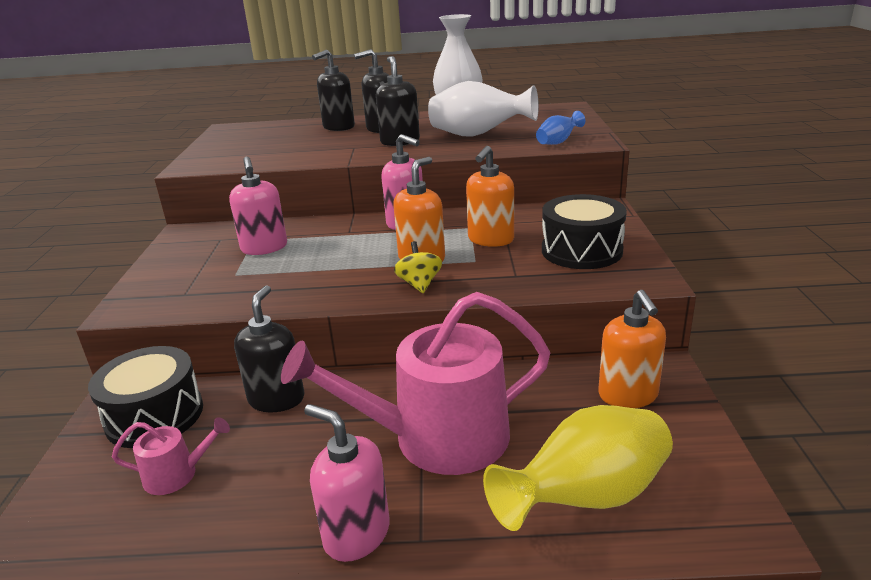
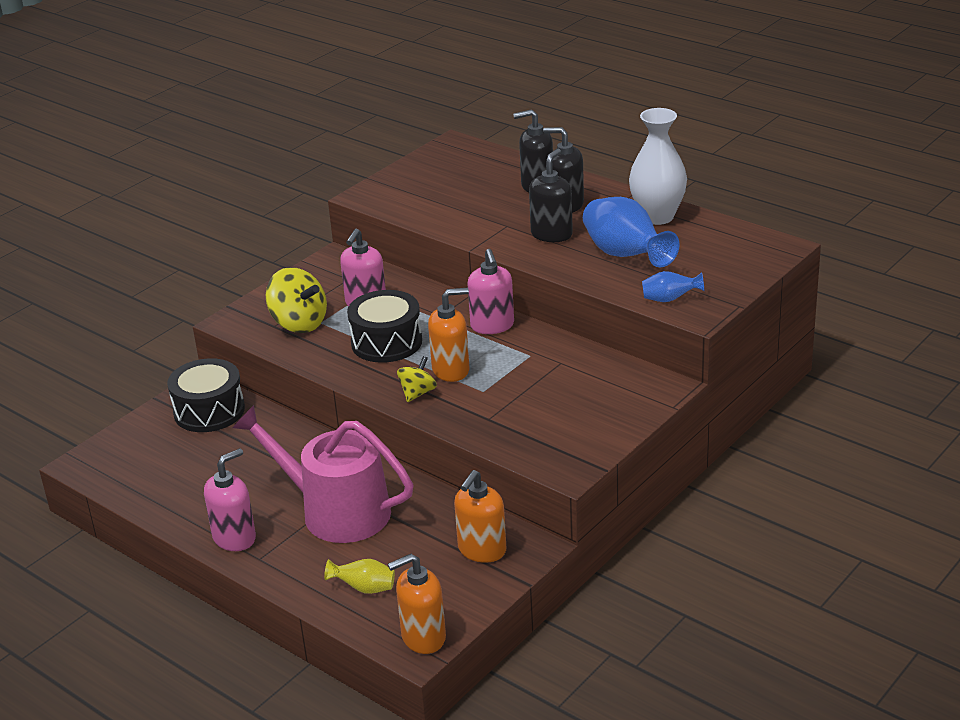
camera: 40 degrees right, 5 degrees up
(177, 474) = (187, 456): pink watering can -> none
(212, 283) = (299, 323): none -> yellow spinning top
(277, 399) = (282, 436): black soap dispenser -> none
(356, 534) = (235, 538): pink soap dispenser -> pink soap dispenser turned 60 degrees clockwise
(478, 135) = (625, 256): white vase -> blue vase
(490, 240) = (524, 376): orange soap dispenser -> orange soap dispenser (423, 637)
(581, 251) = (569, 421): black drum -> black drum (386, 342)
(586, 497) = (364, 588): yellow vase -> yellow vase, size x0.50

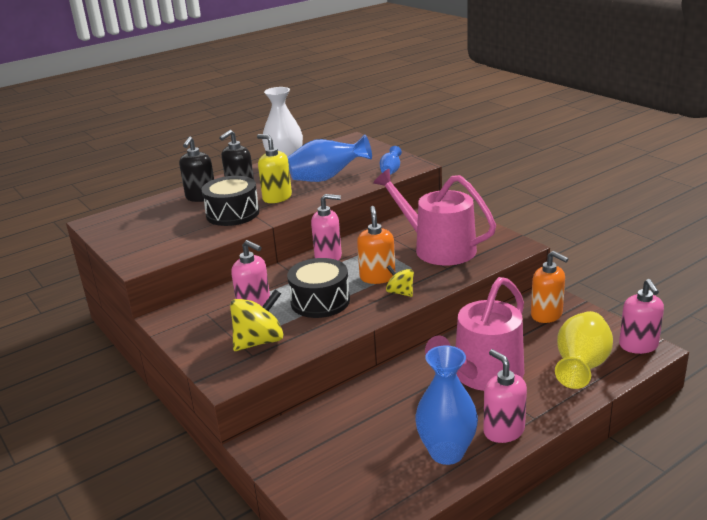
camera: 75 degrees left, 5 degrees down
(197, 504) = (446, 452): none -> blue vase
(209, 411) = (302, 440): black drum -> black drum (232, 213)
(364, 588) = (581, 367): yellow vase -> yellow vase, size x2.02
(423, 637) = (638, 346): orange soap dispenser -> pink soap dispenser
(541, 403) = (438, 248): none -> pink watering can
(551, 234) = (277, 197): black soap dispenser -> yellow soap dispenser

